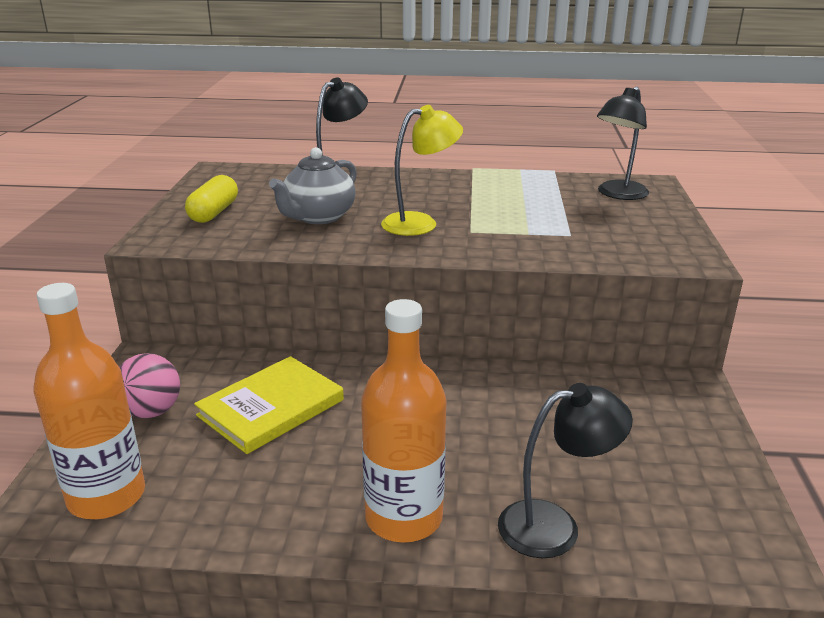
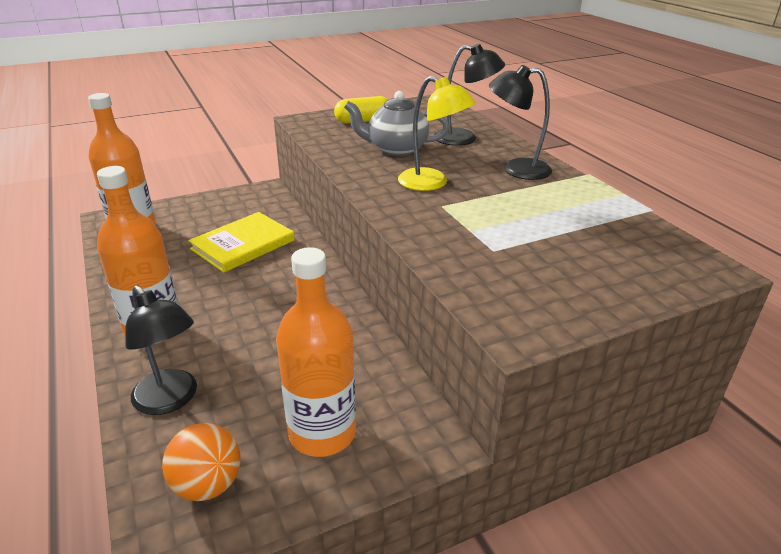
camera: 60 degrees right, 5 degrees up
(151, 411) = (215, 212): pink ball -> none
(271, 408) = (243, 245): yellow book -> yellow book turned 60 degrees counterclockwise
(618, 194) = (640, 255): black lamp -> black lamp (516, 169)
(655, 437) = (322, 433): none -> orange bottle
(697, 522) = (208, 485): none -> orange ball

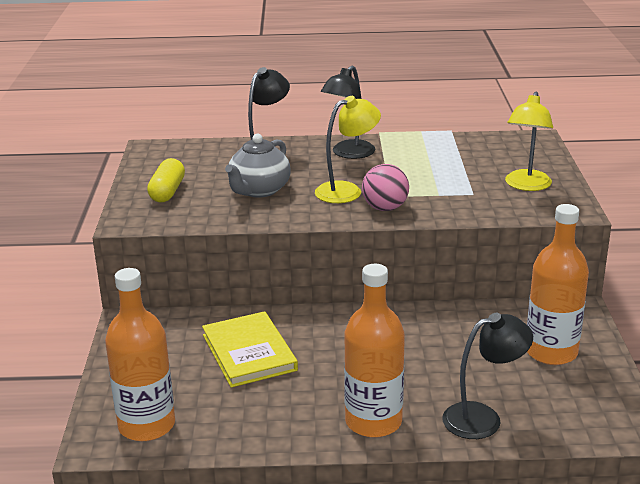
camera: 65 degrees left, 5 degrees down
(208, 485) = (584, 408): orange ball -> none
(410, 207) = (385, 208): none -> pink ball
(555, 283) = (526, 186): none -> yellow lamp

